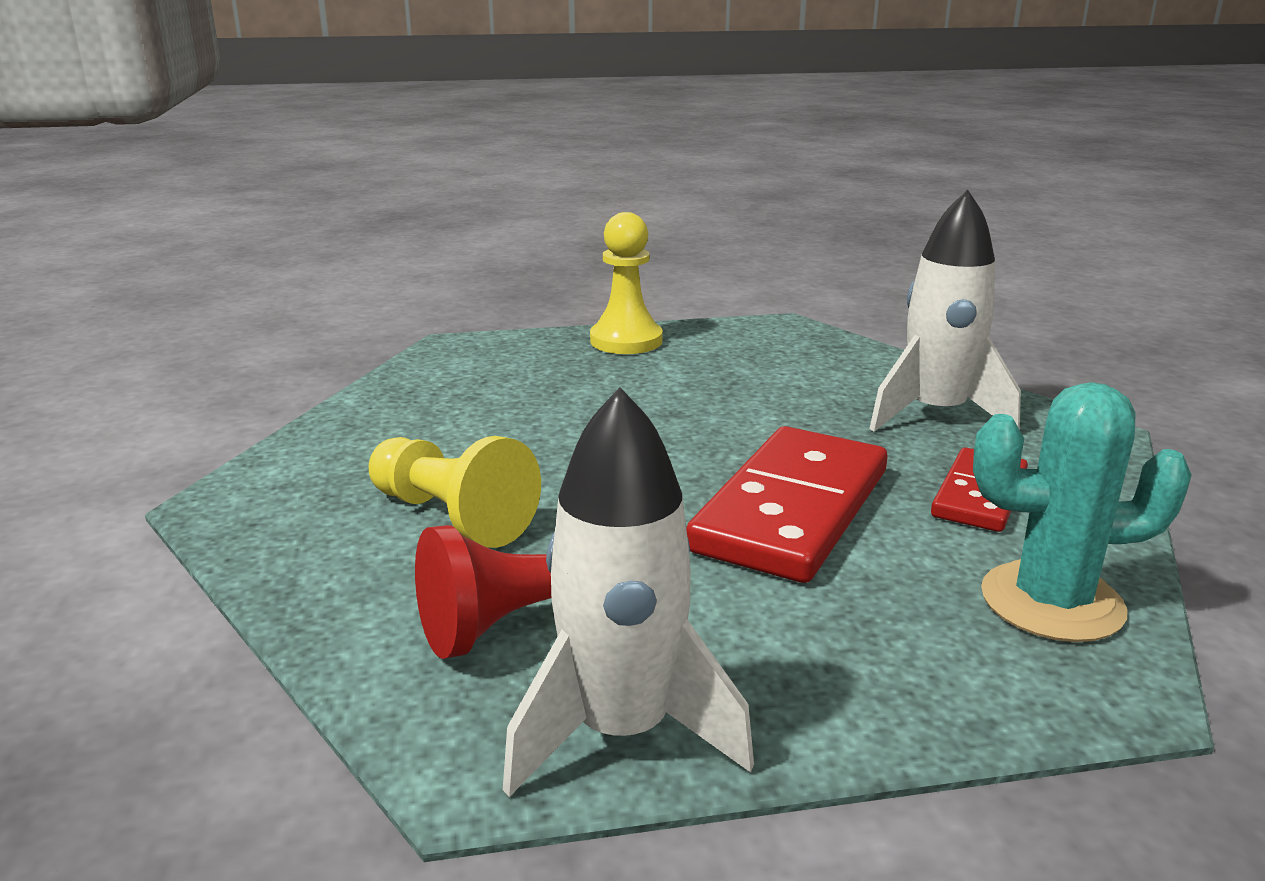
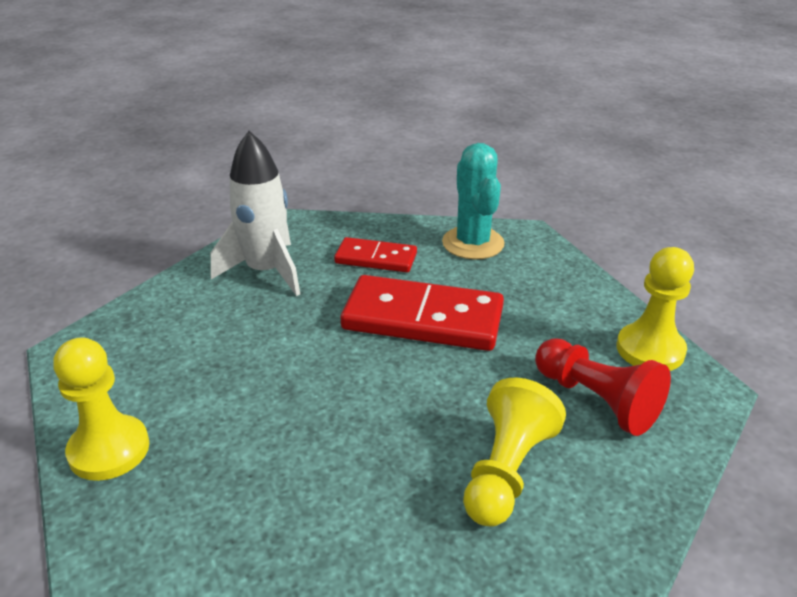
camera: 105 degrees left, 10 degrees up
(622, 731) = (650, 350): white rocket -> yellow pawn

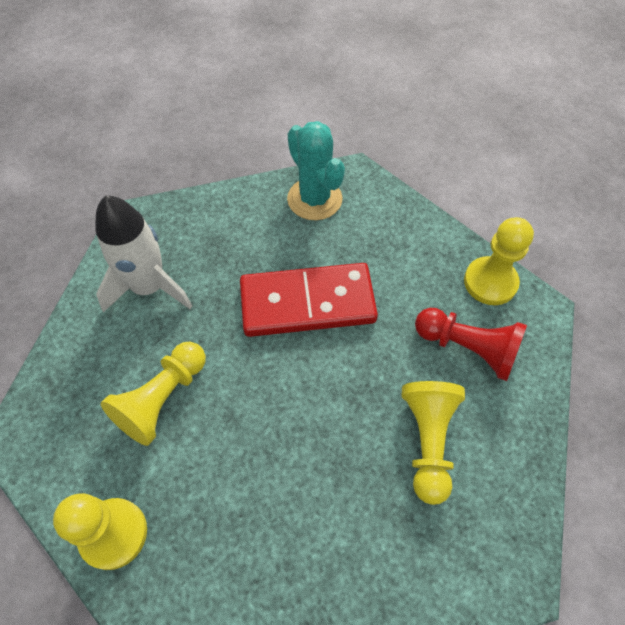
camera: 20 degrees left, 25 degrees up
(227, 356) = (163, 399): none -> yellow pawn
(376, 258) = (239, 242): red domino -> none

